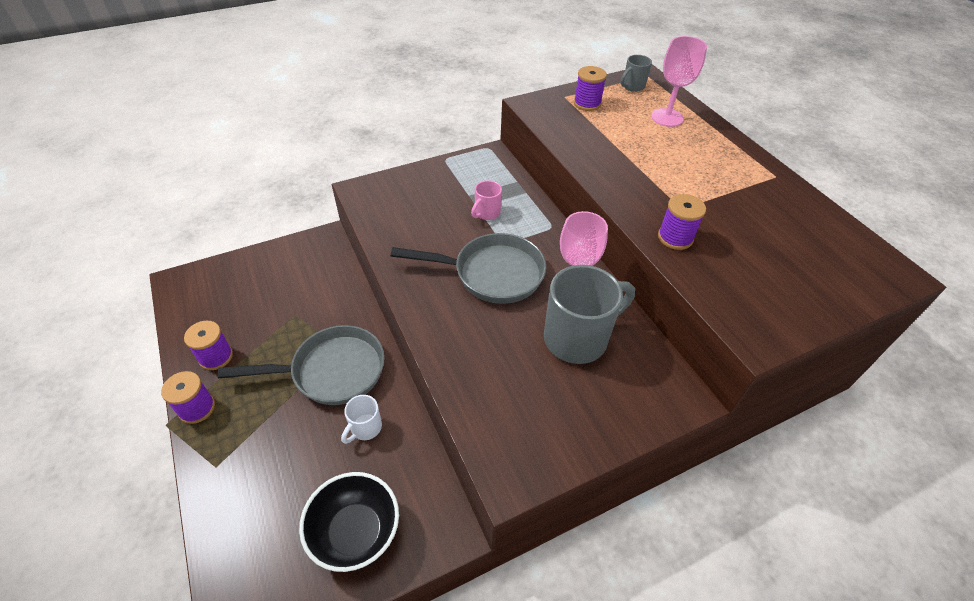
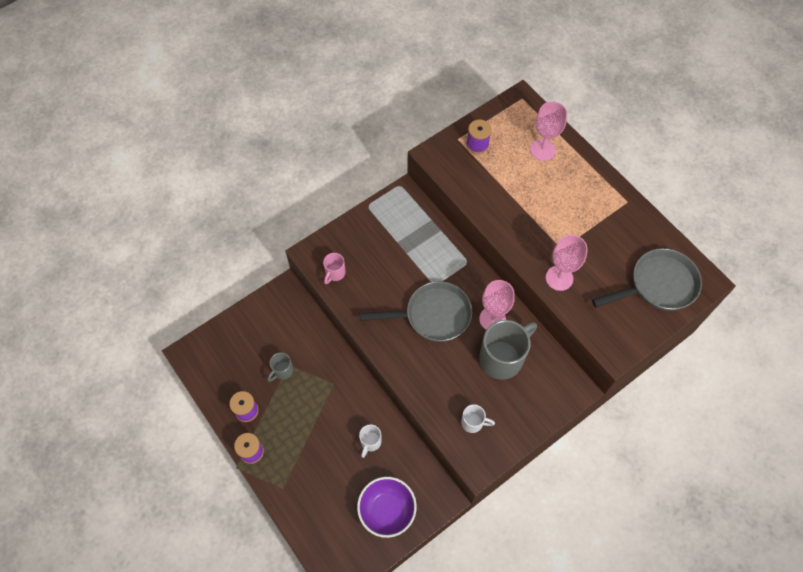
camera: 10 degrees left, 15 degrees up
(331, 371) = (333, 405): grey pan -> grey pan (658, 285)
(355, 532) = (387, 510): black bowl -> purple bowl
(486, 213) = (415, 258): pink mug -> pink mug (335, 273)
(516, 414) = (473, 422): none -> white mug
(632, 86) = (511, 115): grey mug -> grey mug (282, 371)
(675, 238) = (559, 278): purple spool -> pink goblet

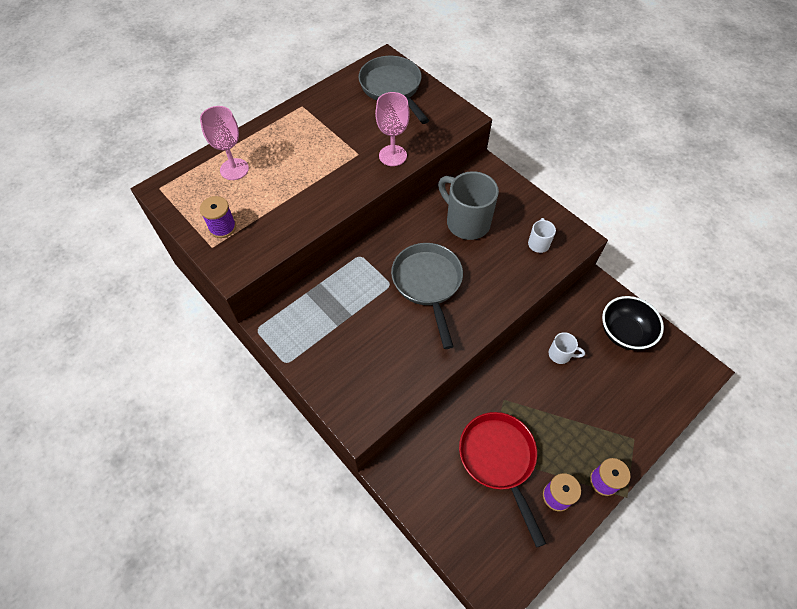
camera: 95 degrees left, 5 degrees down
(282, 371) = (499, 460): grey mug -> red pan
(335, 273) = (384, 391): pink mug -> none
(387, 510) = (624, 333): purple bowl -> black bowl
(492, 319) = (425, 231): pink goblet -> none

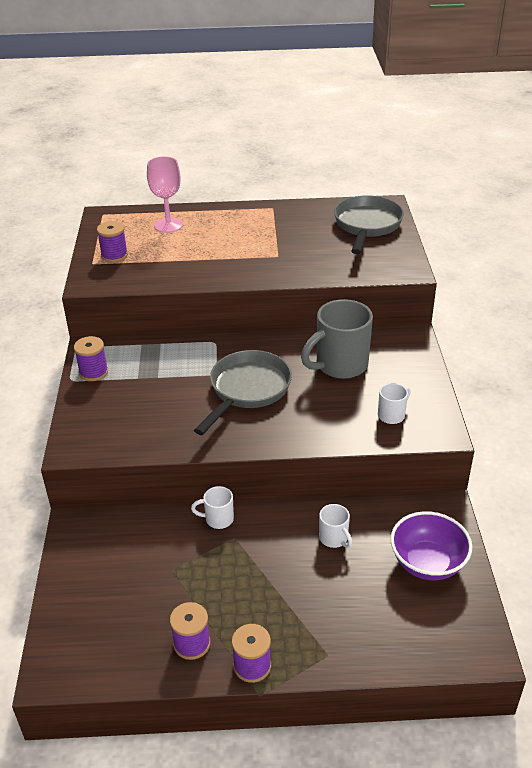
camera: 40 degrees right, 20 degrees down
(297, 343) = (93, 372): none -> purple spool
(393, 155) = (306, 269): pink goblet -> none
(466, 222) = (340, 365): grey mug -> grey mug turned 120 degrees counterclockwise
(479, 393) = (218, 519): none -> white mug
(499, 460) = (173, 579): red pan -> none
(624, 333) = (427, 563): black bowl -> purple bowl

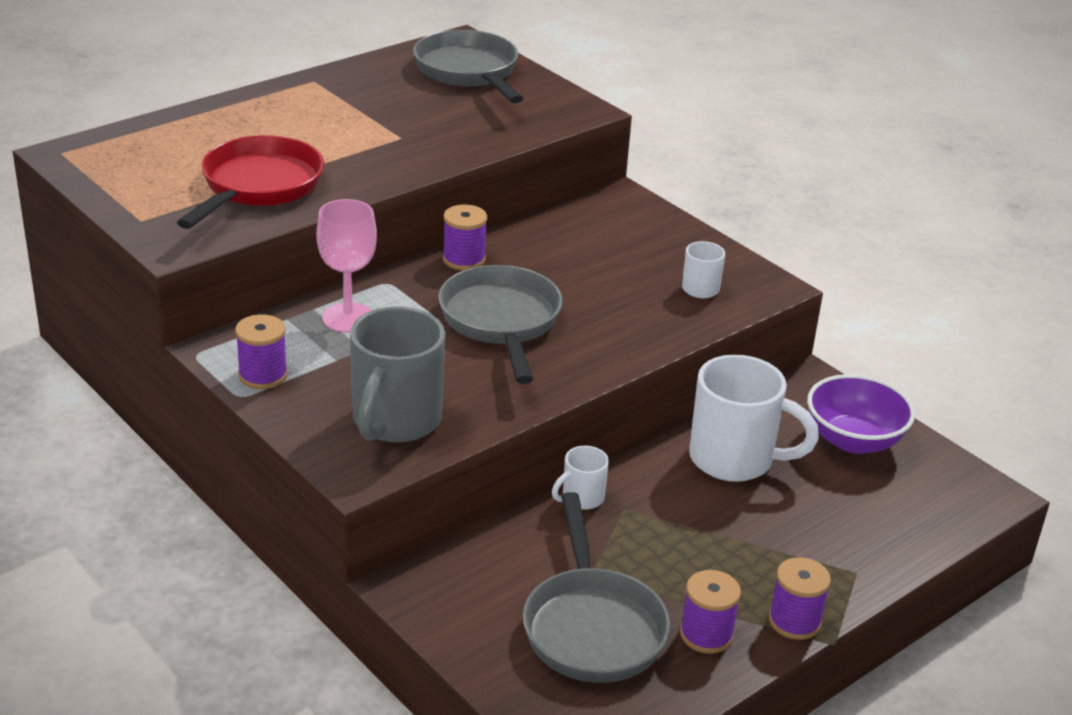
camera: 40 degrees left, 5 degrees down
(114, 255) = (162, 201): purple spool -> purple spool (464, 259)
(137, 602) = (592, 626): none -> grey pan
(168, 225) = (190, 141): pink goblet -> pink goblet (348, 318)
(168, 262) = (258, 187): none -> red pan
(334, 538) = (734, 460): white mug -> white mug, size x2.05
(340, 365) = (578, 256): grey mug -> grey mug (395, 421)

